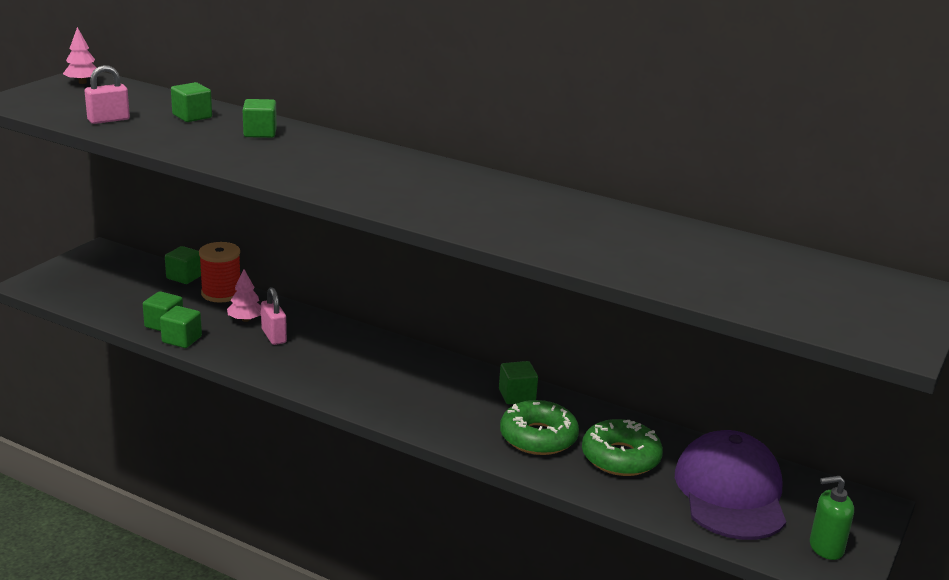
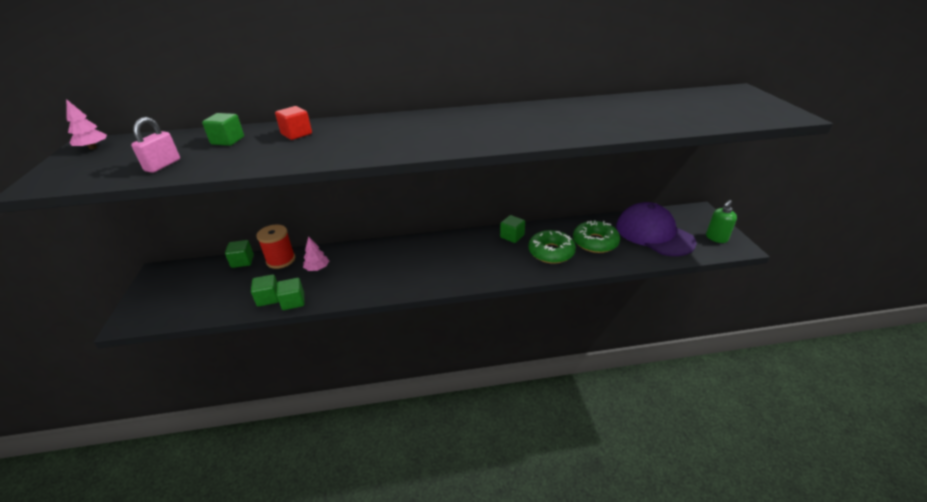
camera: 35 degrees left, 10 degrees up
(260, 133) = (296, 134): green cube -> red cube
(274, 336) = (348, 269): pink padlock -> none

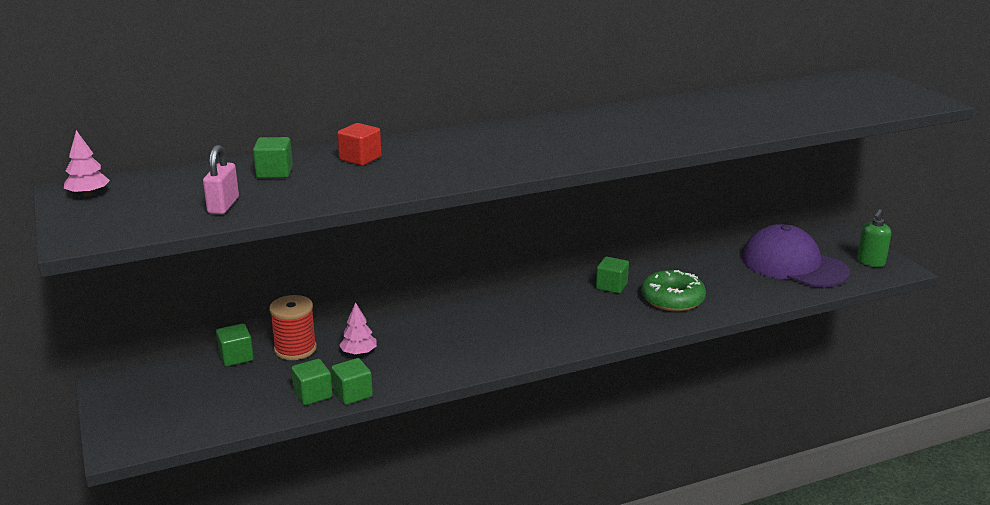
camera: 15 degrees left, 10 degrees down
(595, 242) = (724, 282): green donut -> none

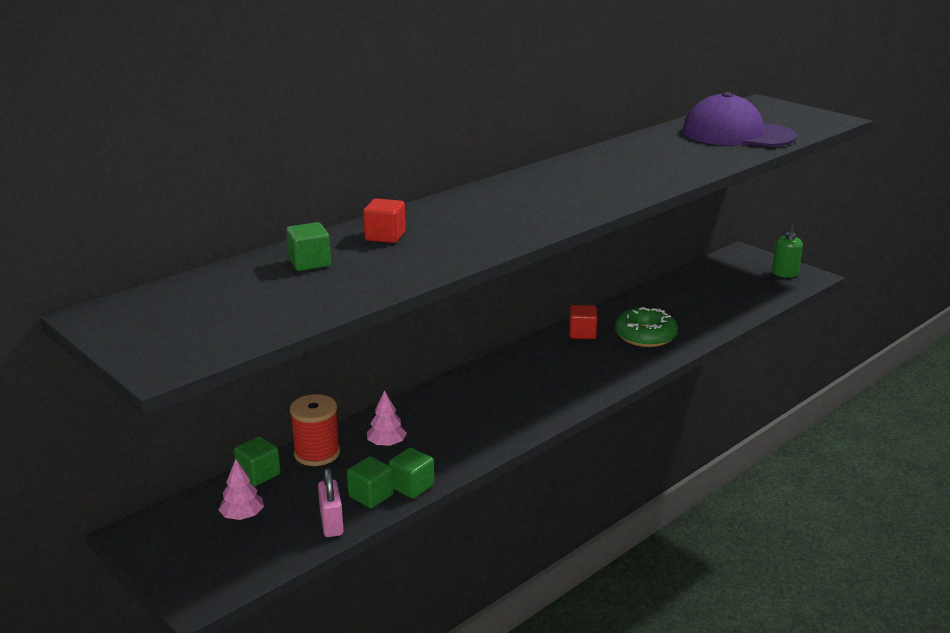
camera: 20 degrees left, 0 degrees up
(88, 194) = (121, 316): pink tree -> pink tree (242, 516)
(223, 206) = (291, 305): pink padlock -> pink padlock (331, 524)
(611, 286) = (582, 333): green cube -> red cube
(793, 265) = (724, 287): purple cap -> purple cap (737, 134)

